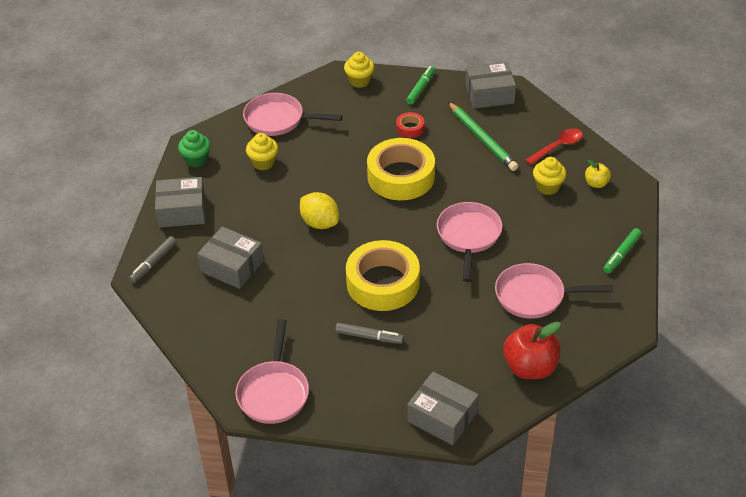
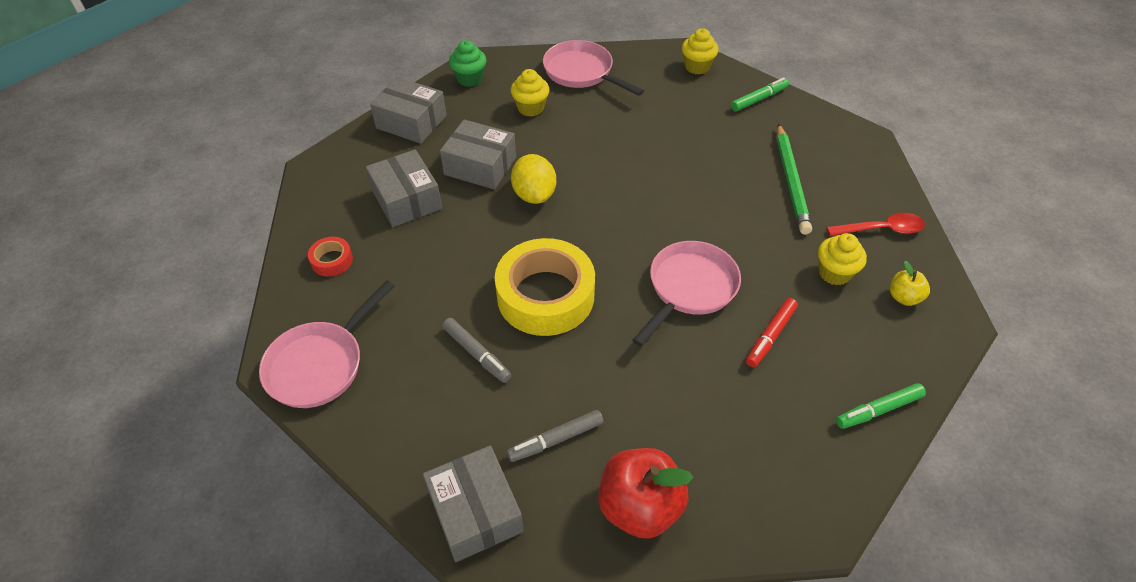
camera: 30 degrees right, 5 degrees up
(153, 263) = (338, 161): grey marker -> grey marker (555, 439)
(401, 176) = (663, 183): yellow tape -> none
(410, 128) = (714, 136): red tape -> red tape (332, 260)
(489, 94) = (836, 135): grey box -> grey box (480, 166)
(534, 296) = (717, 407): pink pan -> none
(536, 242) = (770, 336): none -> red marker

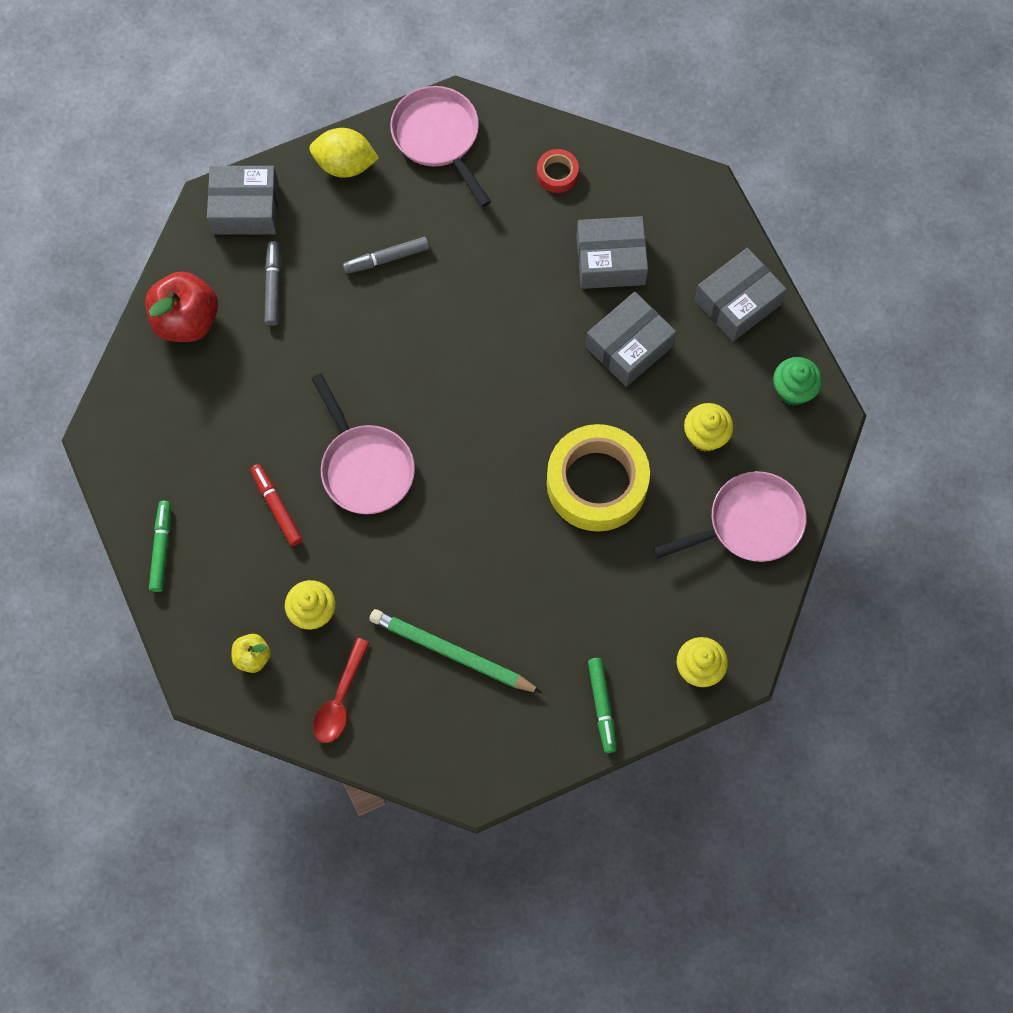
camera: 115 degrees right, 20 degrees up
(534, 195) = (559, 382): yellow lemon -> yellow lemon (345, 164)
(545, 295) = (421, 338): yellow tape -> yellow tape (597, 483)

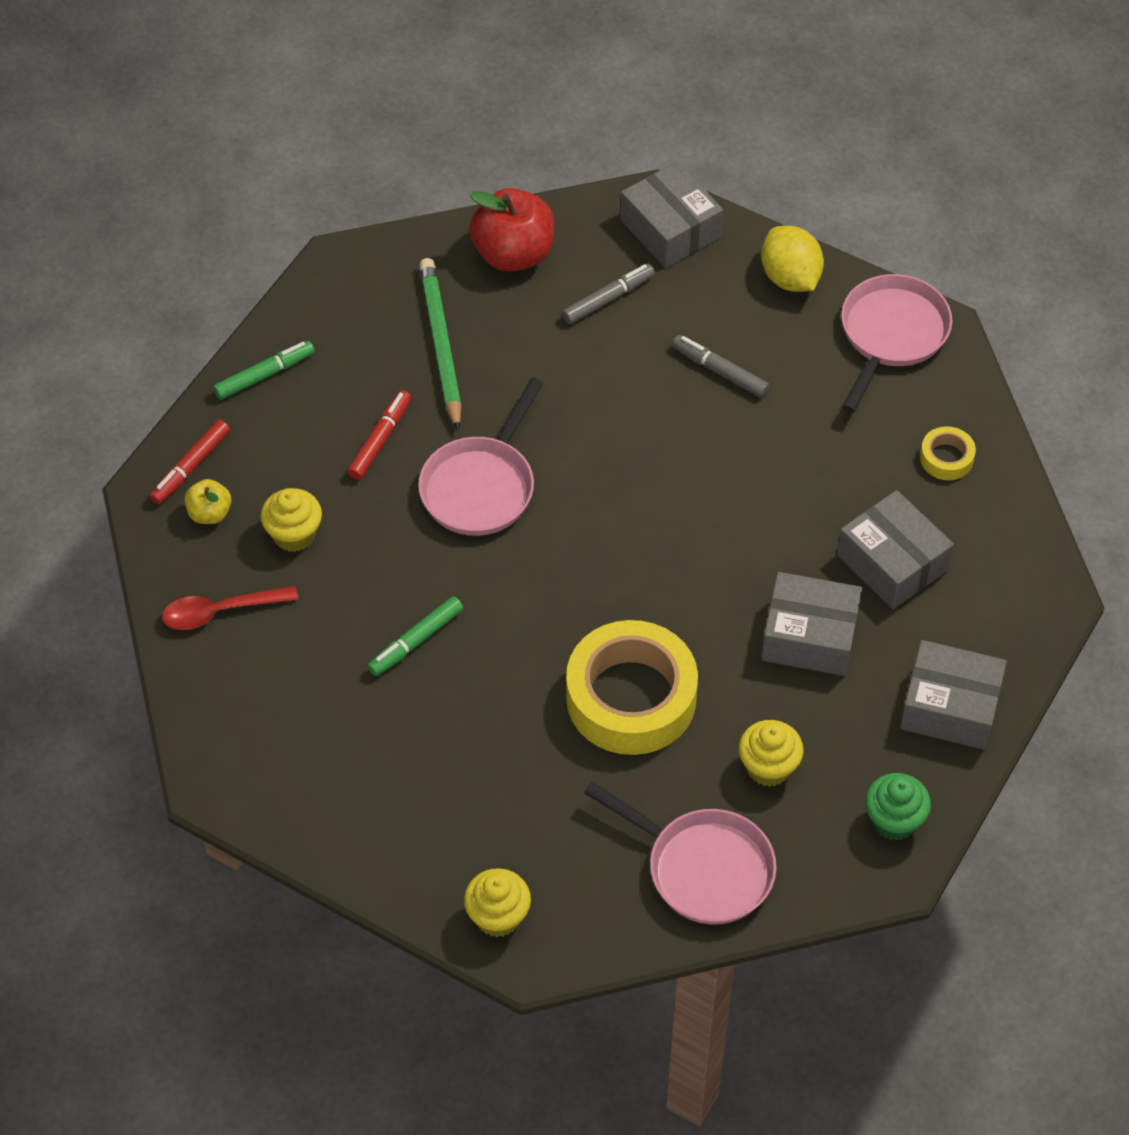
camera: 55 degrees right, 15 degrees down
(203, 646) = (190, 467): none -> red marker
(451, 653) = (341, 678): green pencil -> green pencil (441, 345)
(557, 174) = (946, 458): red tape -> yellow tape
(602, 706) = (386, 848): green marker -> green marker (415, 641)

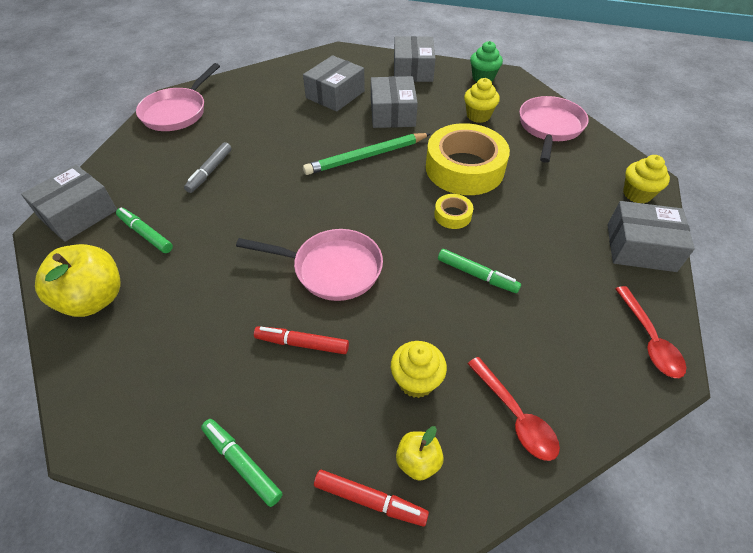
camera: 105 degrees left, 5 degrees down
(255, 788) = (649, 339): none -> red spoon
(394, 860) = (640, 247): none -> grey box
(441, 345) = (195, 326): green pencil -> green pencil (366, 156)
(513, 254) = (94, 299): red apple -> yellow apple
(608, 299) = (146, 234): grey marker -> green marker
(790, 278) = (130, 154): yellow lemon -> none
(891, 335) = (177, 112): pink pan -> pink pan turned 75 degrees counterclockwise
(946, 458) = (262, 86): yellow tape -> yellow tape (452, 215)

